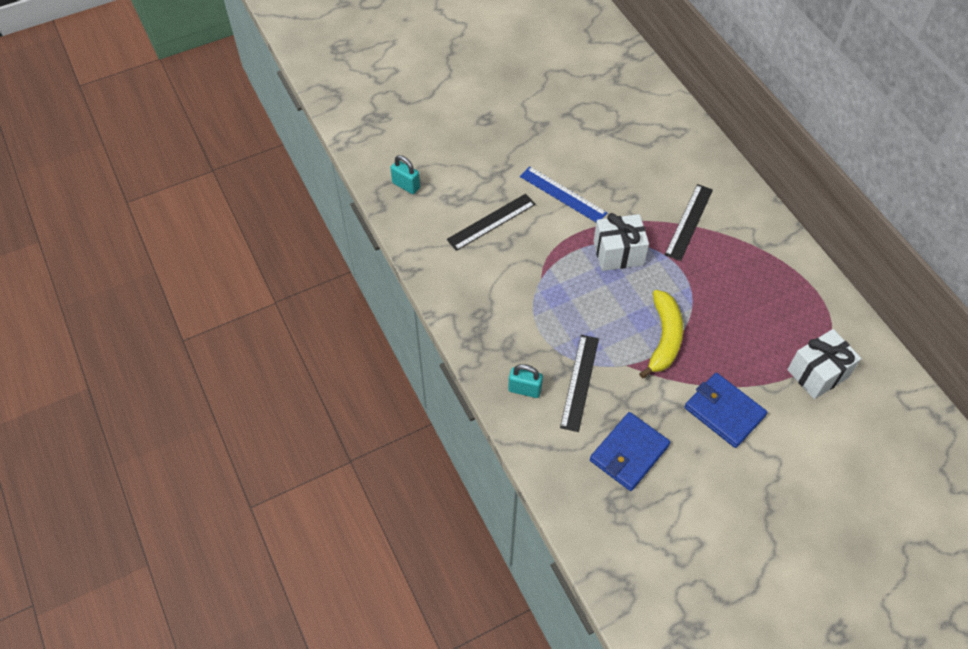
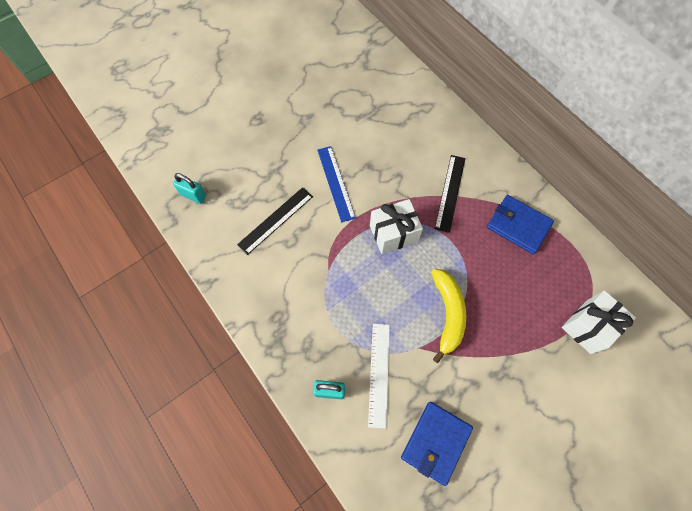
camera: 10 degrees left, 10 degrees up
(562, 195) = (335, 183): blue ruler -> blue ruler turned 45 degrees clockwise
(580, 382) = (379, 374): black ruler -> white ruler
(724, 412) = (514, 382): blue wallet -> blue wallet (518, 226)

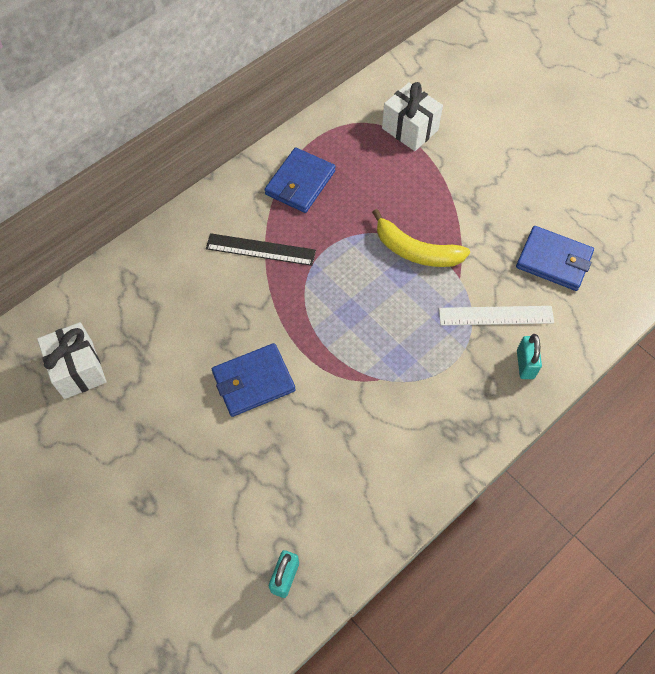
camera: 95 degrees left, 5 degrees down
(275, 220) = (316, 453): black ruler -> none
(335, 183) = (253, 381): blue ruler -> blue wallet
(393, 233) = (322, 309): white gift -> white gift (78, 369)
(448, 313) = (416, 251): yellow banana -> yellow banana turned 150 degrees counterclockwise

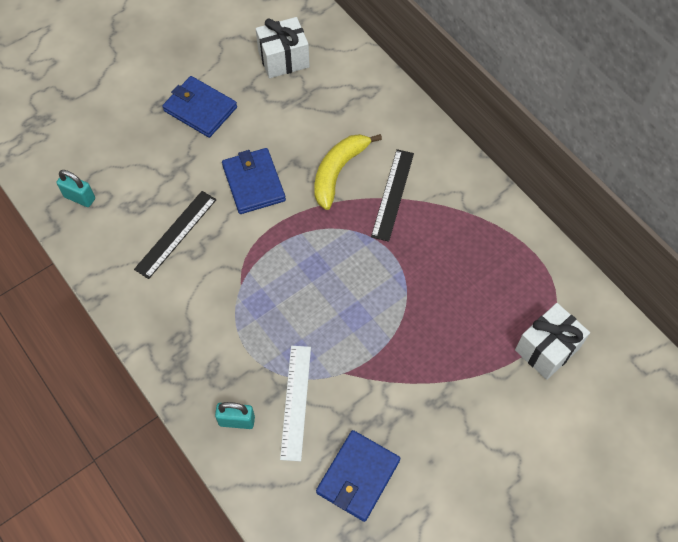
camera: 95 degrees right, 0 degrees up
(300, 183) = (473, 233): blue wallet -> blue wallet (200, 109)
(325, 455) = (175, 234): none -> black ruler
(416, 251) = (381, 334): yellow banana -> yellow banana (338, 172)

